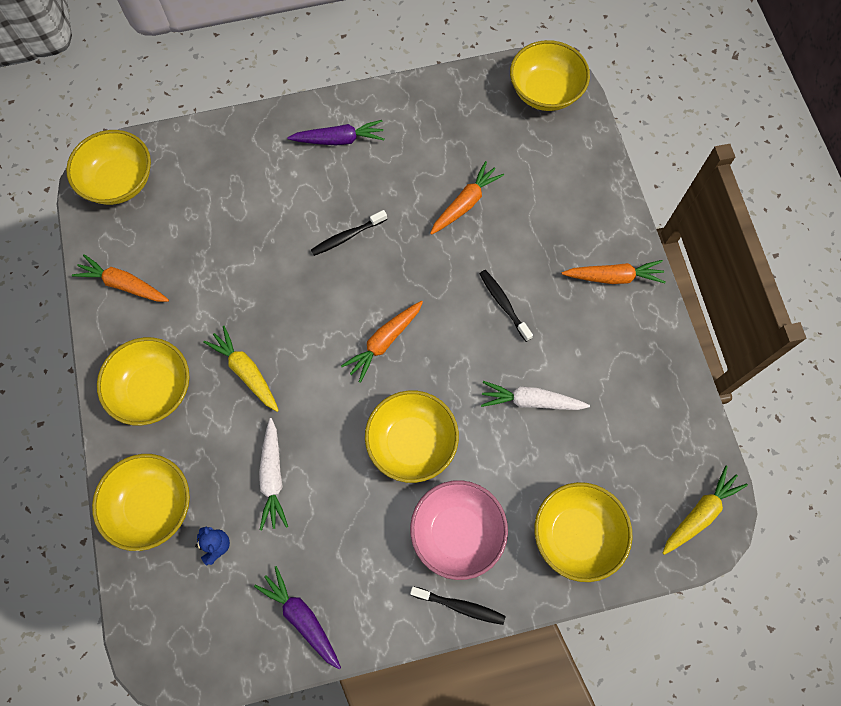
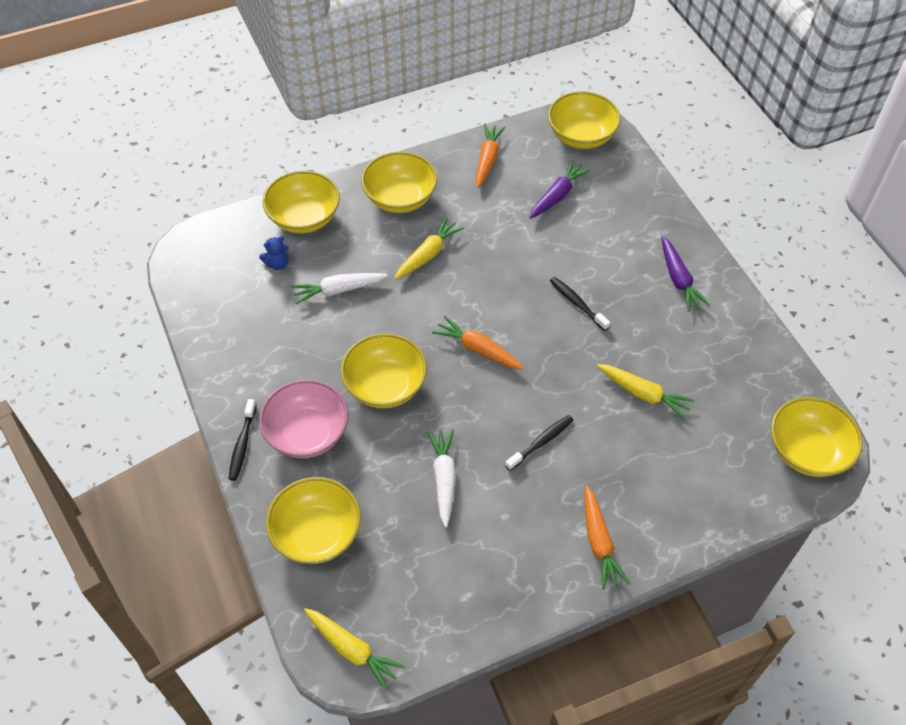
camera: 80 degrees right, 15 degrees down
(302, 617) = (225, 331): purple carrot -> purple carrot (557, 195)
(465, 203) = (643, 394): orange carrot -> yellow carrot

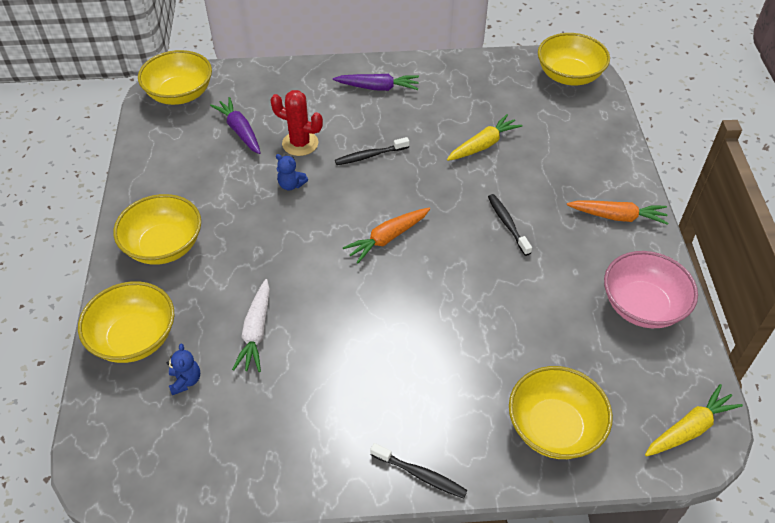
camera: 70 degrees left, 5 degrees down
(307, 433) = (429, 407): pink bowl -> pink bowl (642, 306)
(385, 385) = (398, 322): yellow bowl -> none
(428, 254) = (252, 244): yellow carrot -> none
(444, 478) = (522, 304): white carrot -> none
(487, 160) = (161, 165): orange carrot -> none
(509, 256) = (291, 185): none -> blue teddy bear
(565, 245) = (300, 143): none -> red cactus

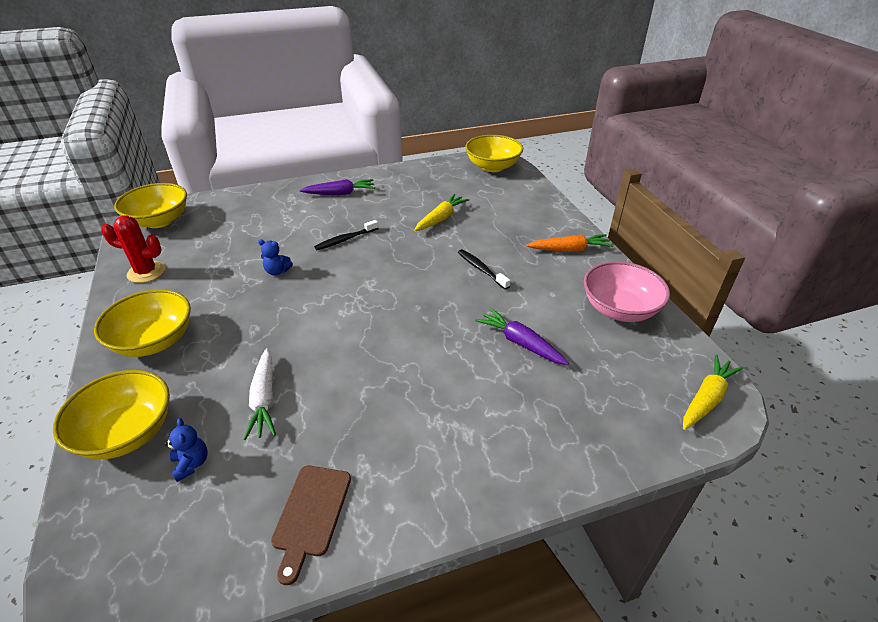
camera: 15 degrees left, 10 degrees down
(240, 131) = (221, 239): purple carrot -> purple carrot (520, 343)
(278, 451) = (311, 514): none -> brown cutting board
(300, 143) = (279, 240): red cactus -> red cactus (146, 272)
(387, 238) = (378, 297): orange carrot -> none
(420, 475) = (473, 502): black toothbrush -> none
(554, 428) = (587, 425): yellow bowl -> none

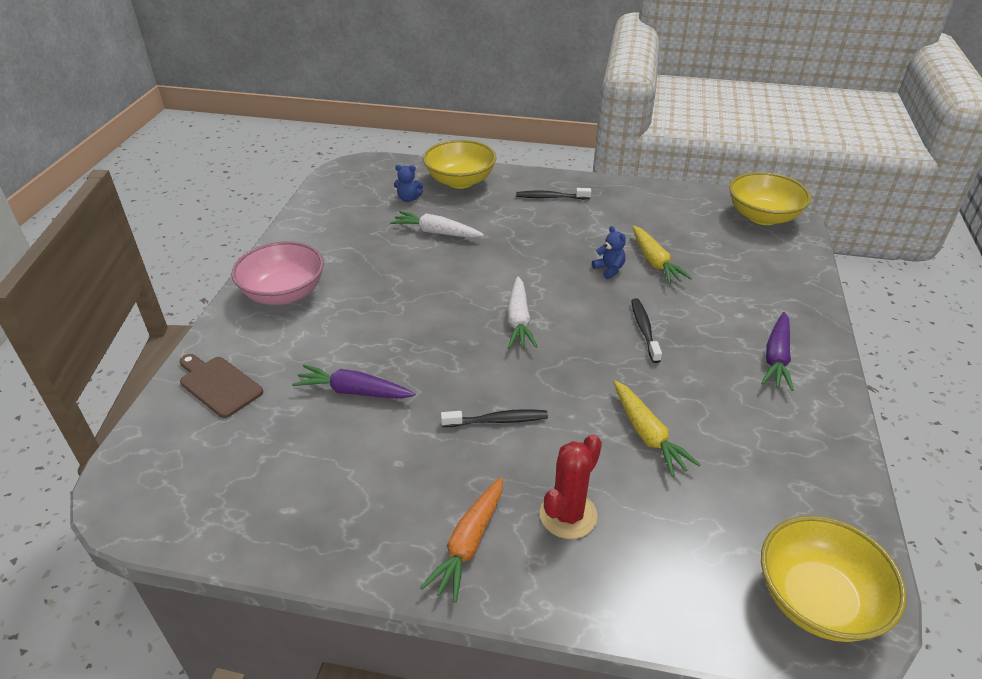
camera: 120 degrees right, 0 degrees up
(146, 272) = (660, 202): red cactus -> red cactus (568, 515)
(154, 341) = (550, 197): yellow bowl -> black toothbrush
(277, 271) = (609, 269): blue teddy bear -> blue teddy bear turned 105 degrees clockwise
(311, 514) = (321, 231): brown cutting board -> brown cutting board (218, 385)
(375, 294) = (519, 320): none -> white carrot
(520, 343) = (354, 391): purple carrot -> purple carrot turned 150 degrees counterclockwise
(619, 309) = (314, 512): pink bowl -> pink bowl (284, 293)
(706, 398) = (144, 490): yellow carrot -> yellow carrot (655, 262)

